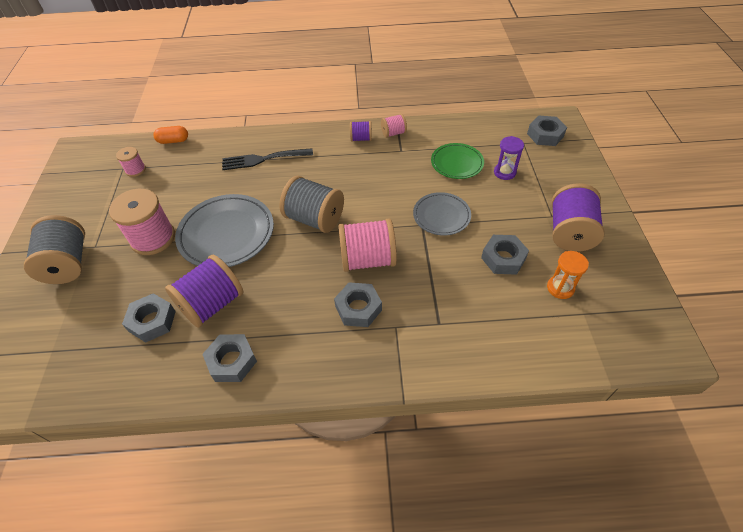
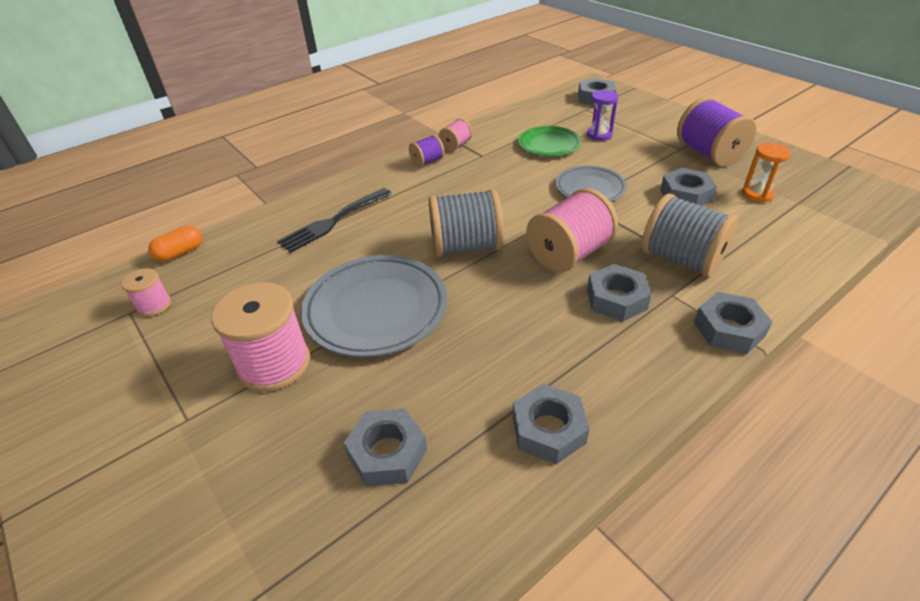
camera: 35 degrees left, 10 degrees down
(68, 264) = (162, 464): grey spool -> grey spool (681, 259)
(212, 304) = (447, 387): purple spool -> none
(400, 372) = (728, 329): none -> grey nut

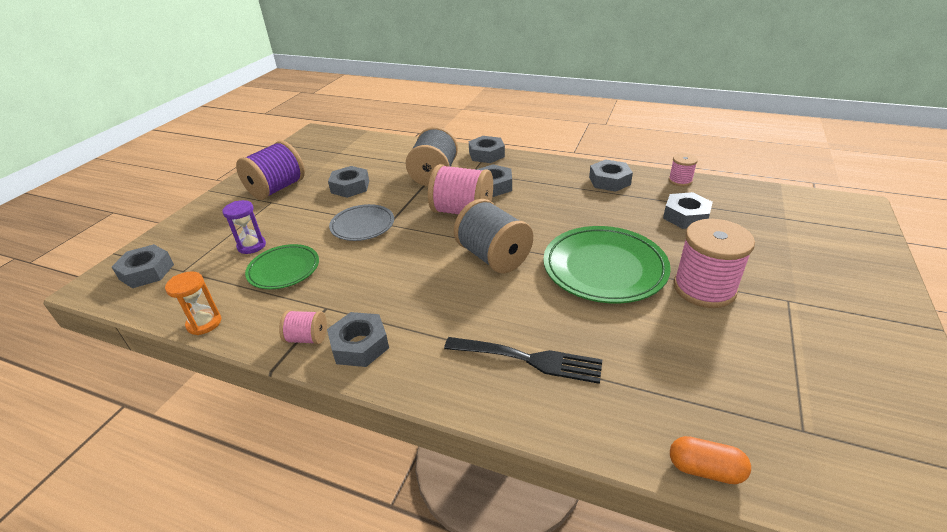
camera: 120 degrees left, 5 degrees down
(154, 305) = (772, 416): pink spool -> pink spool (680, 181)
(376, 309) = (604, 268): grey plate -> green plate
(427, 162) = (359, 345): purple spool -> grey nut
(757, 194) = (334, 165): orange hourglass -> orange hourglass (204, 323)

